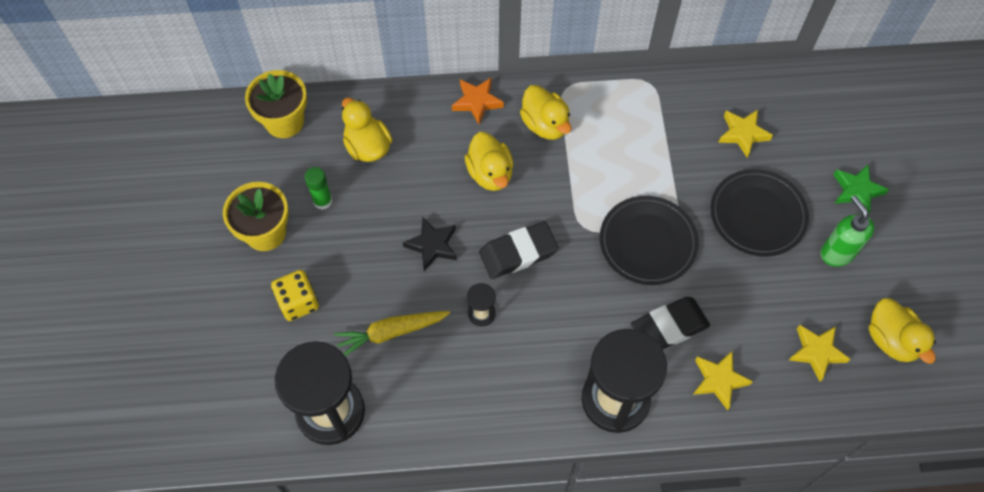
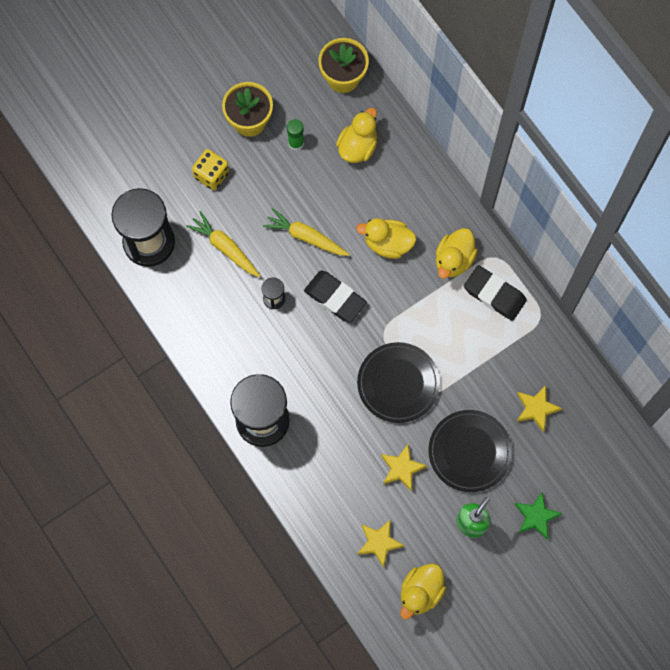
camera: 60 degrees right, 10 degrees up
(432, 245) = (306, 237): black star -> yellow carrot
(477, 102) = (443, 200): orange star -> none
(490, 173) = (388, 243): yellow duck -> yellow duck turned 60 degrees clockwise
(669, 327) = (338, 431): black eraser -> black eraser (494, 294)
(719, 380) = (317, 484): yellow star -> yellow star (401, 468)

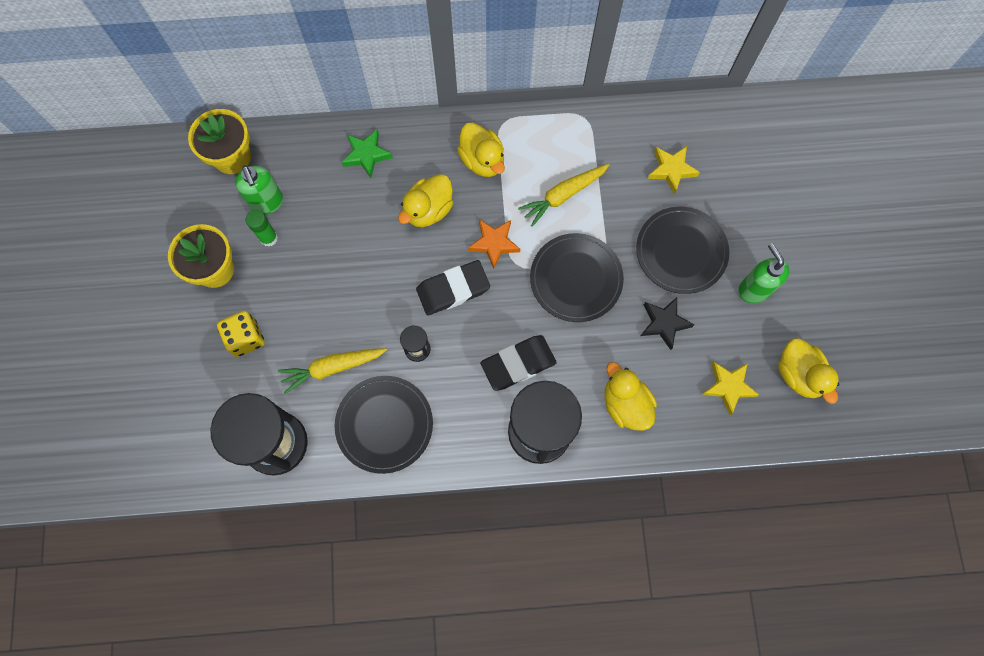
camera: 60 degrees left, 0 degrees up
(205, 308) = (384, 424): none -> black plate
(306, 237) = (372, 282): yellow carrot -> yellow carrot (563, 195)
(322, 125) = (267, 203): none -> green soap dispenser
(357, 147) = (312, 183): yellow duck -> yellow duck (625, 404)
(390, 307) = (494, 243): none -> orange star
(401, 468) = (664, 323): yellow star -> black star
(494, 294) = (538, 144): black eraser -> black eraser (518, 364)
(536, 516) = (776, 228): green star -> green star (366, 155)

